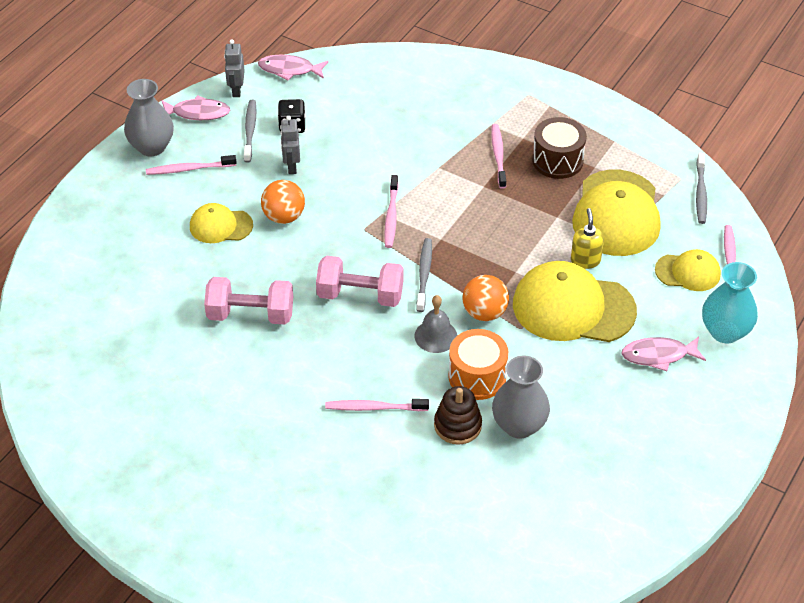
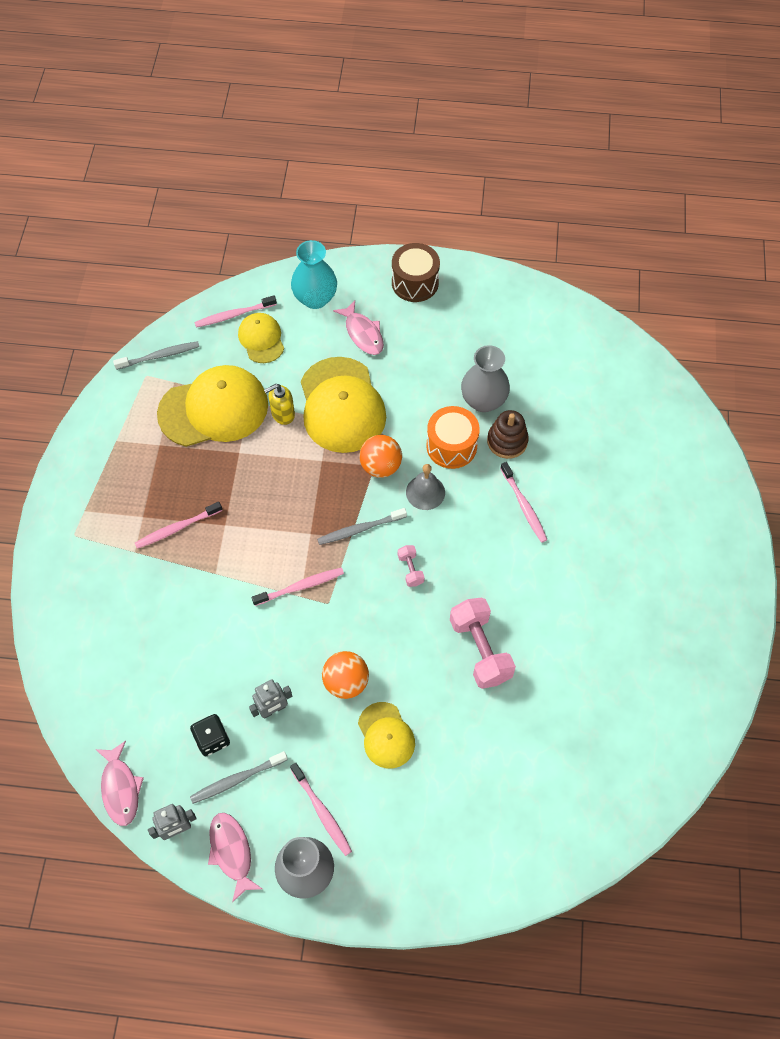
camera: 115 degrees left, 15 degrees up
(360, 295) = (410, 570): pink dumbbell -> pink dumbbell, size x0.48
(557, 160) = (163, 477): brown drum -> brown drum (415, 283)

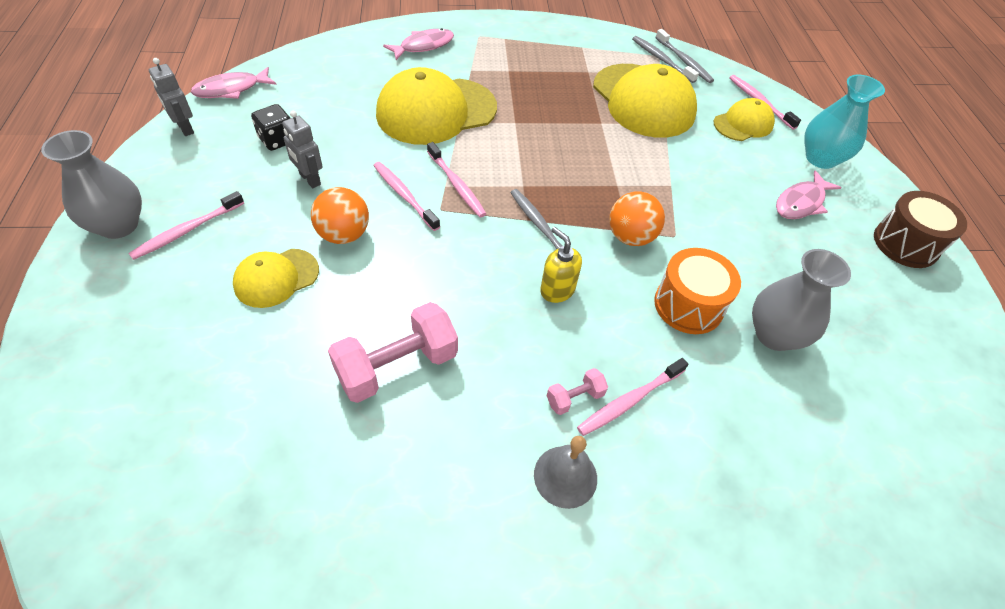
camera: 75 degrees right, 10 degrees down
(176, 528) = (502, 92): pink toothbrush -> pink toothbrush (404, 195)
(232, 852) = (153, 167): pink fish -> pink fish (423, 46)
(236, 779) = (232, 161): grey toothbrush -> grey toothbrush (661, 59)
(282, 414) = (661, 149): yellow soap dispenser -> yellow soap dispenser (557, 290)
(341, 405) = (695, 194): yellow cap -> yellow cap (436, 111)
(410, 570) = (499, 280): pink dumbbell -> pink dumbbell (575, 398)
(425, 492) = (611, 284): grey bell -> grey bell (565, 476)
(507, 441) = (725, 369): brown stacking toy -> none

